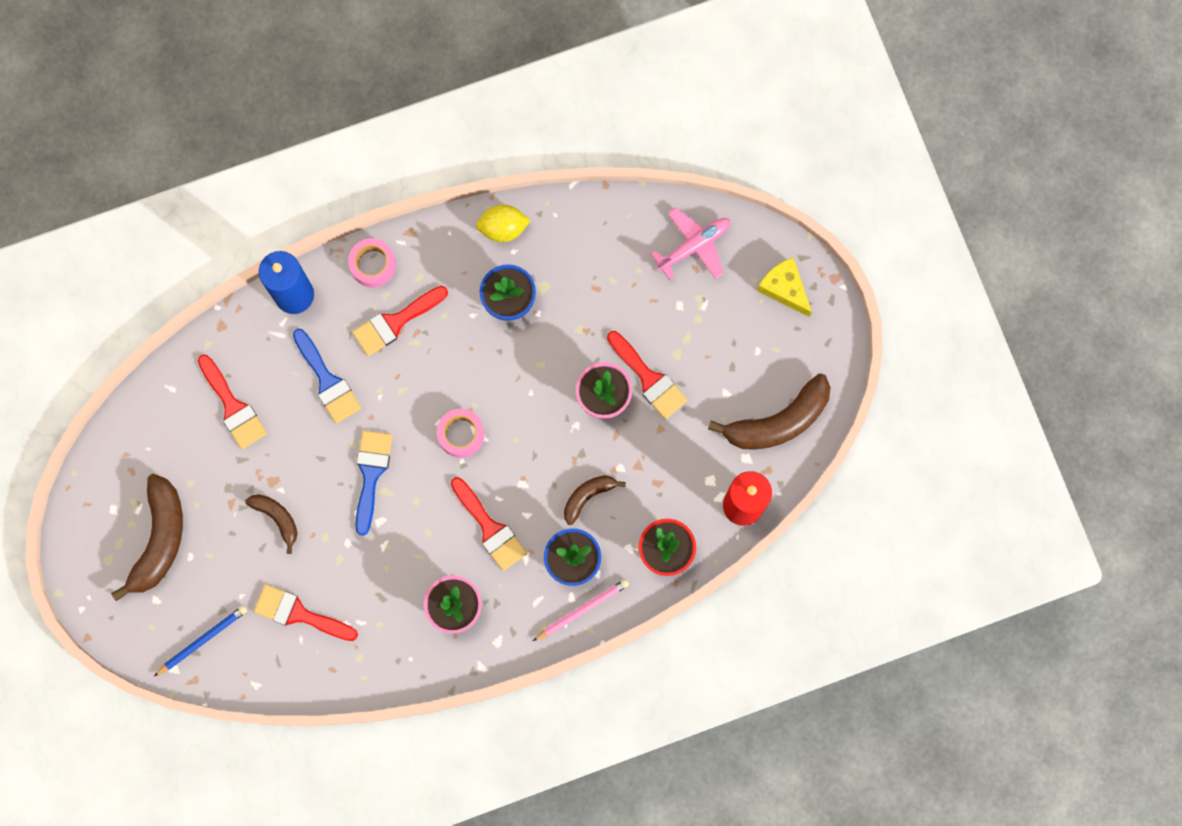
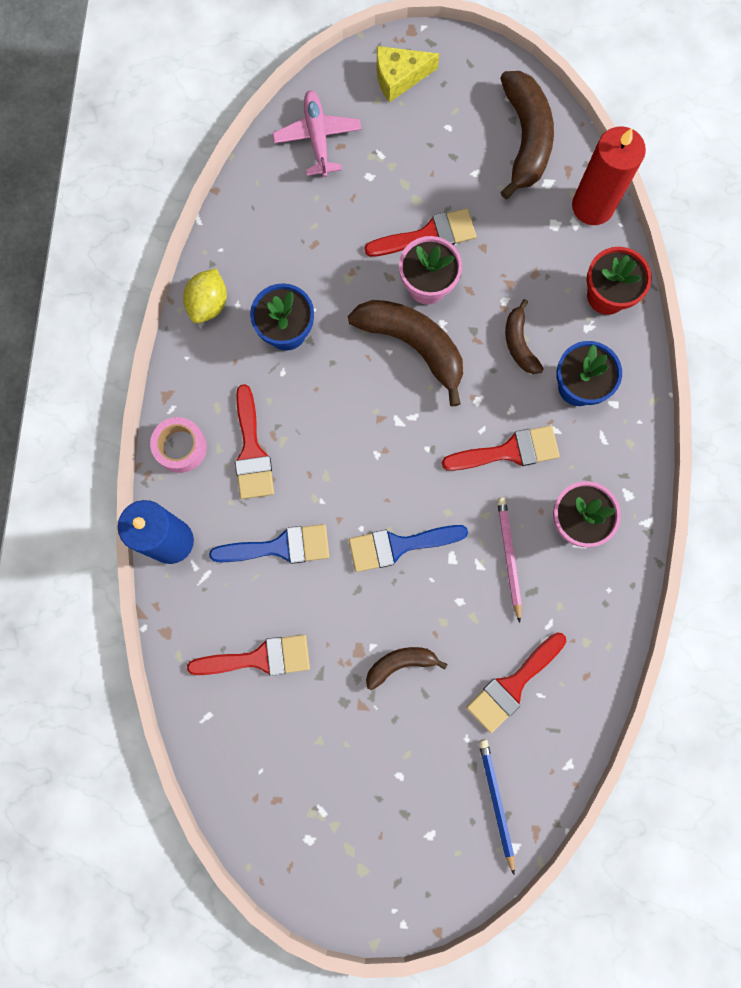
camera: 65 degrees left, 0 degrees up
(160, 539) = (365, 801): brown banana -> brown banana (413, 345)
(371, 474) = (399, 545): blue brush -> blue brush turned 45 degrees counterclockwise
(461, 434) = (400, 437): pink tape -> none
(582, 610) = (630, 399): pink pencil -> pink pencil (509, 557)

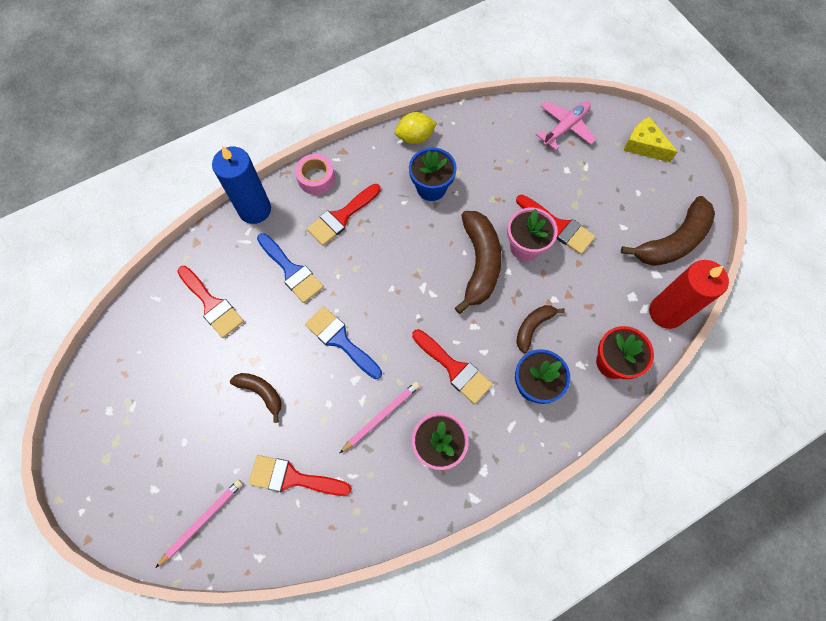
camera: 55 degrees right, 10 degrees down
(496, 802) = (202, 521): blue pencil -> pink pencil

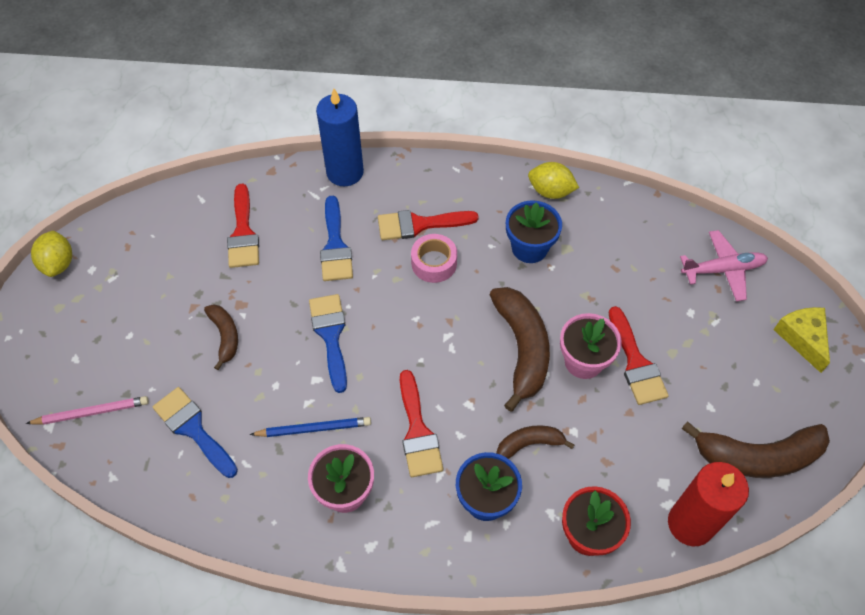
camera: 35 degrees right, 10 degrees down
(76, 424) = (58, 263): none -> yellow lemon
(293, 478) = (193, 429): red brush -> blue brush
(316, 178) = (423, 176): pink tape -> pink tape (434, 263)
(381, 416) = (313, 429): pink pencil -> blue pencil
(479, 263) = (522, 348): brown banana -> brown banana turned 45 degrees counterclockwise

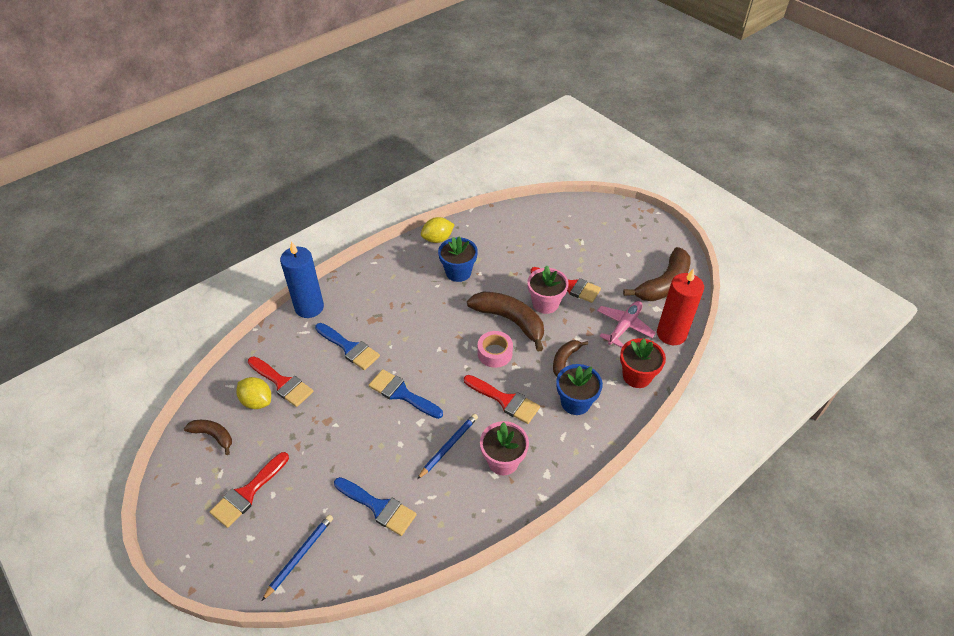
camera: 45 degrees left, 10 degrees down
(58, 263) = (168, 496): yellow lemon -> yellow lemon (257, 401)
(91, 412) = (300, 556): pink pencil -> blue pencil
(193, 429) = (378, 507): blue brush -> blue brush turned 150 degrees counterclockwise
(225, 336) = (338, 444): brown banana -> brown banana (213, 436)
(419, 224) = (386, 303): red brush -> red brush (248, 493)
(434, 263) = (416, 315): pink tape -> pink tape (495, 353)
(723, 270) = (559, 217): pink plane -> pink plane (624, 326)
(802, 338) = (624, 222): yellow cheese -> none

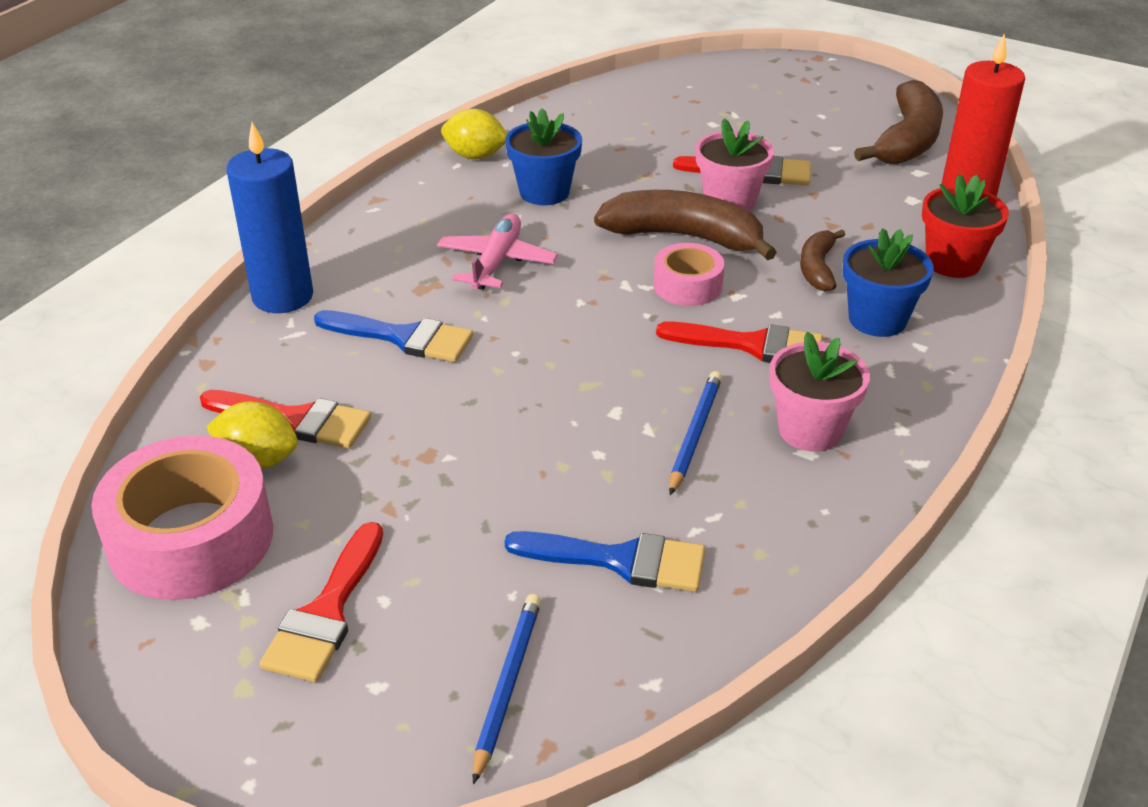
camera: 20 degrees left, 10 degrees down
(213, 436) = (191, 539): brown banana -> pink tape
(402, 394) = (552, 380): blue brush -> none
(437, 239) = (475, 156): yellow lemon -> yellow lemon turned 60 degrees clockwise
(624, 326) = (884, 204): pink plane -> pink plane (496, 262)

